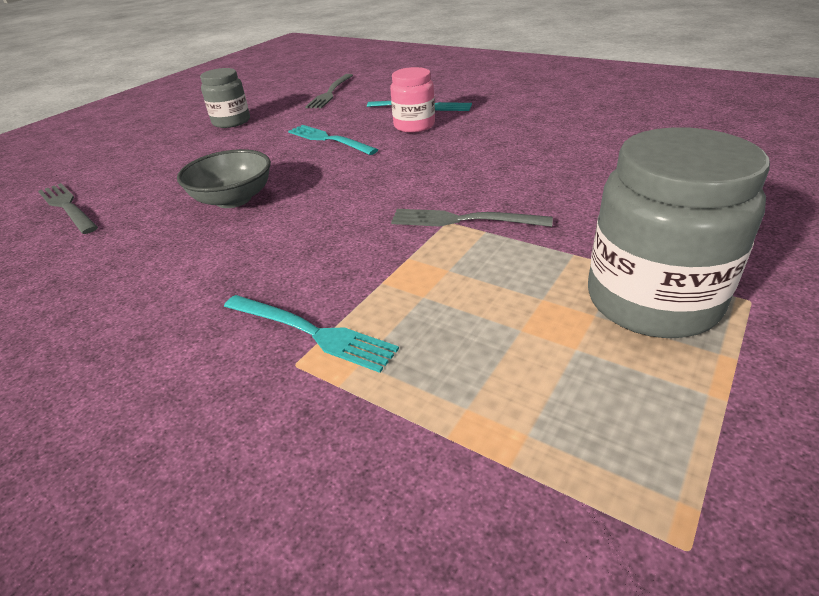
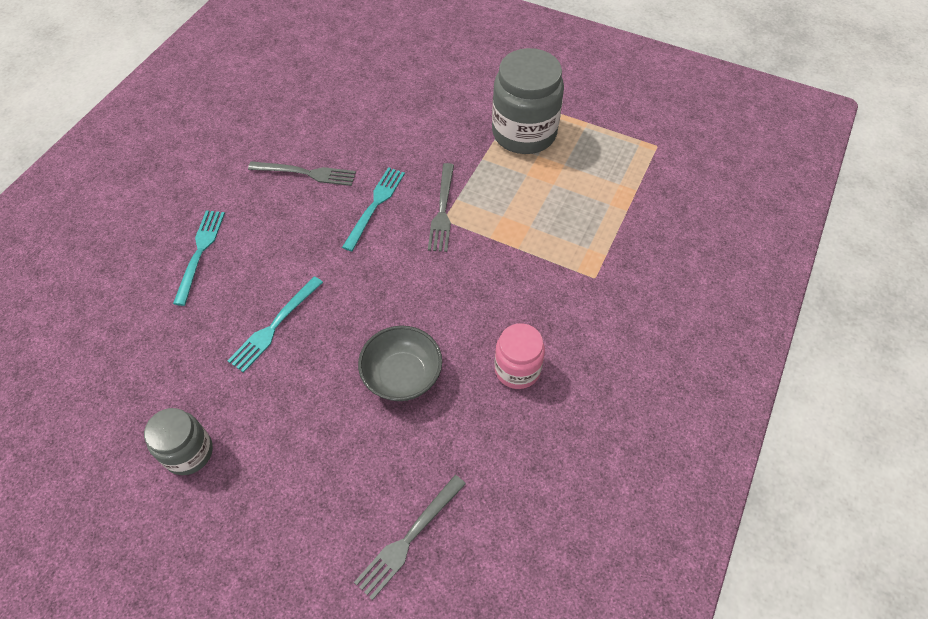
camera: 100 degrees left, 20 degrees up
(311, 332) = (569, 275): turquoise fork -> turquoise fork (375, 205)
(330, 93) = (112, 357): grey fork -> grey fork (306, 173)
(414, 126) = (254, 255): pink jar -> pink jar (517, 369)

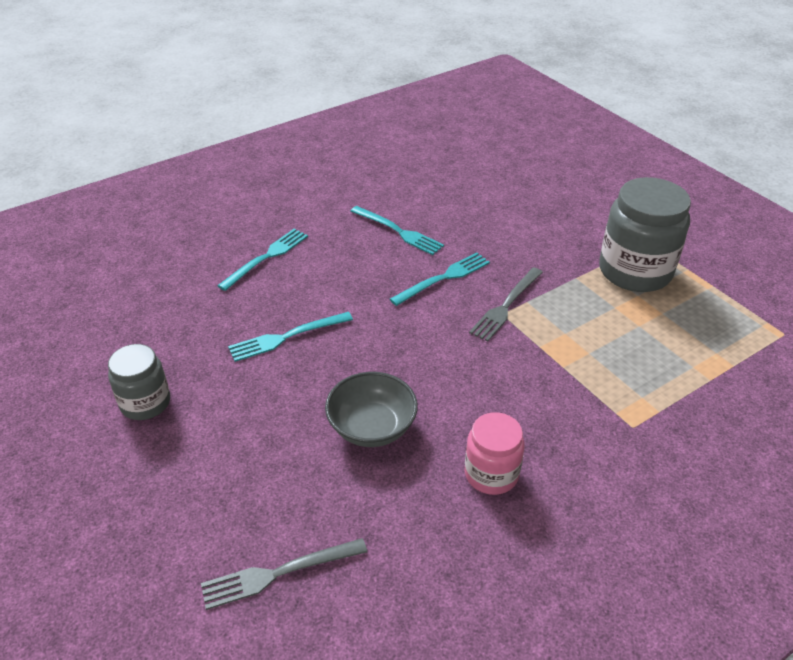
camera: 30 degrees right, 15 degrees down
(306, 173) = (398, 231): grey fork -> turquoise fork

